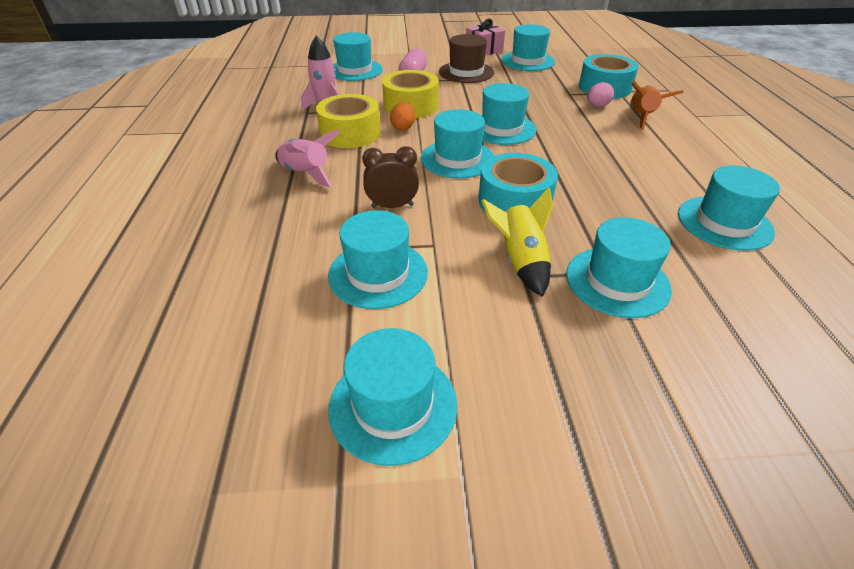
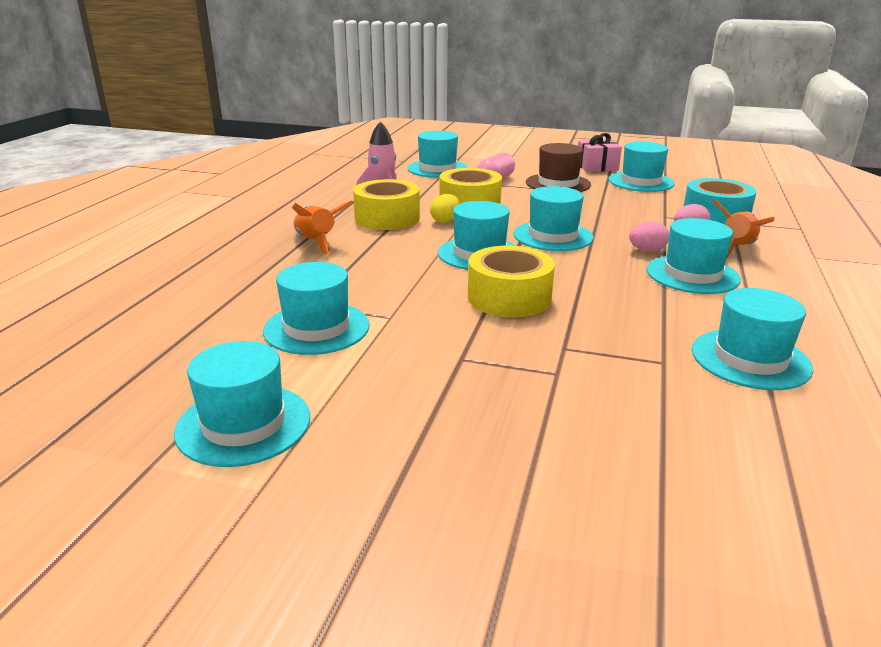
camera: 20 degrees right, 15 degrees down
(306, 174) = (316, 243): pink rocket -> orange rocket
(392, 206) = (377, 280): brown clock -> none
(403, 127) = (445, 221): orange egg -> yellow egg
(514, 201) = (509, 297): turquoise tape -> yellow tape
(520, 261) = (468, 346): yellow rocket -> none
(581, 131) = (647, 250): none -> pink egg
(617, 281) = (562, 383): turquoise hat -> turquoise hat (692, 274)

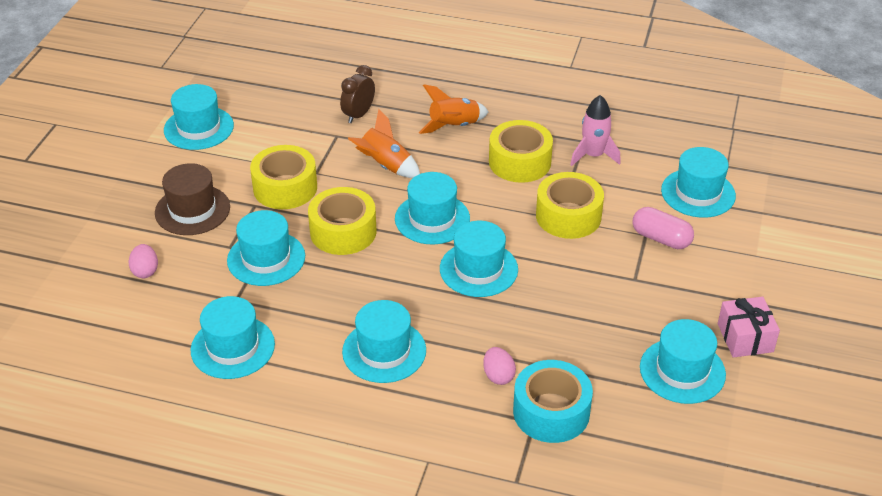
camera: 90 degrees right, 15 degrees up
(269, 292) = (358, 115): none -> brown clock
(316, 328) = (302, 141): turquoise hat -> turquoise hat (266, 258)
(422, 337) = (285, 188): none -> yellow tape
(445, 221) = (516, 199): yellow egg -> none
(558, 184) = (657, 291): brown hat -> brown hat (192, 210)
(647, 250) = (442, 331): pink egg -> pink egg (145, 271)
(737, 249) = (448, 402): orange rocket -> orange rocket (386, 166)

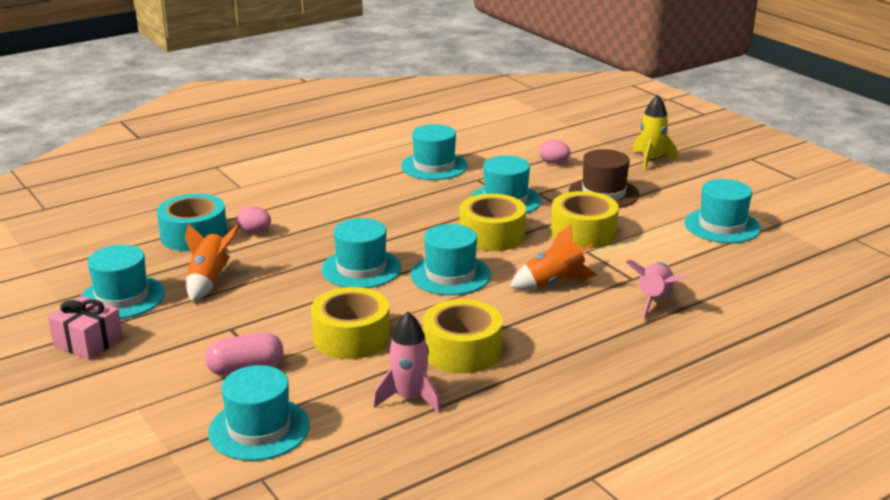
camera: 130 degrees right, 15 degrees down
(82, 214) = (651, 160): none -> yellow rocket
(358, 115) = (654, 301): brown clock -> pink rocket
(384, 351) = (346, 206): turquoise hat -> none
(454, 126) = (569, 342): orange rocket -> orange rocket (209, 281)

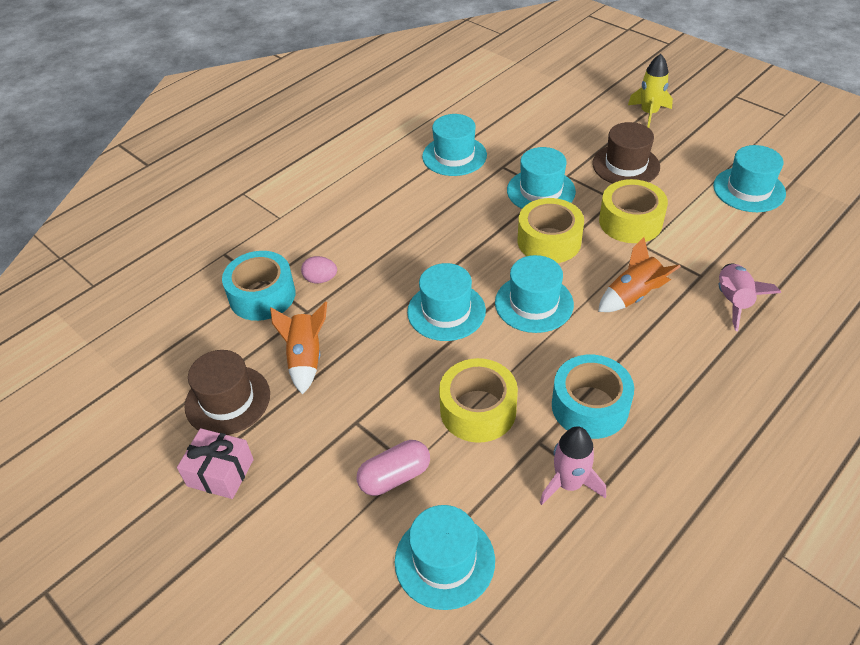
camera: 10 degrees left, 20 degrees up
(122, 297) = (227, 400): turquoise hat -> brown hat
(462, 350) = (590, 406): yellow tape -> turquoise tape
(554, 162) = (563, 131): pink egg -> none

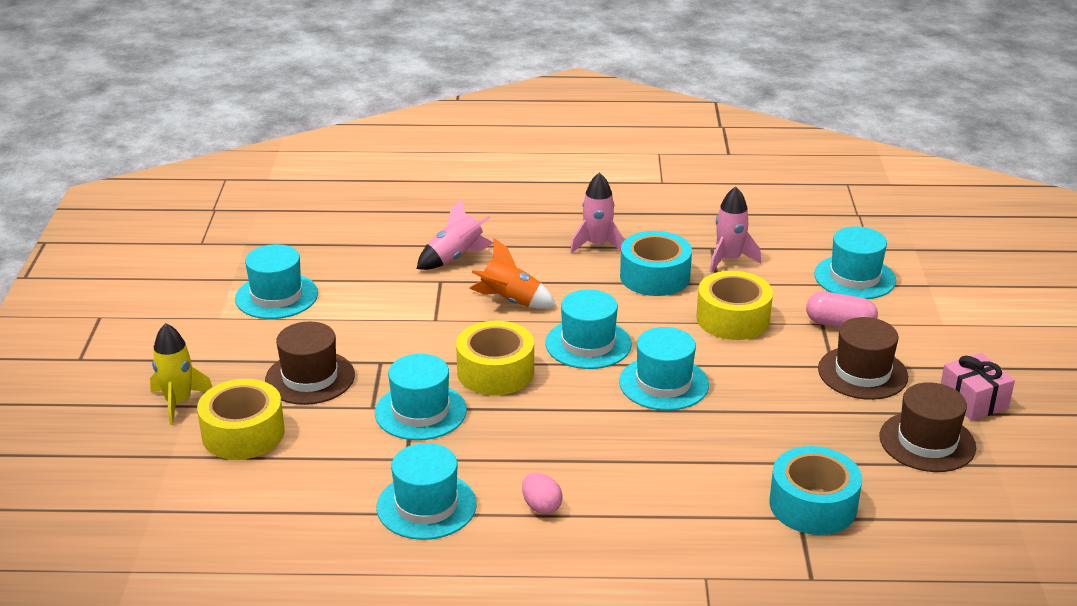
camera: 135 degrees left, 15 degrees down
(305, 358) = (827, 428): orange rocket -> none
(320, 279) = (738, 481): pink egg -> pink egg (541, 507)
(327, 433) = (862, 373): none -> brown hat
(630, 222) = (407, 339): yellow tape -> yellow tape (243, 433)
(681, 404) = (597, 245): none -> pink rocket

